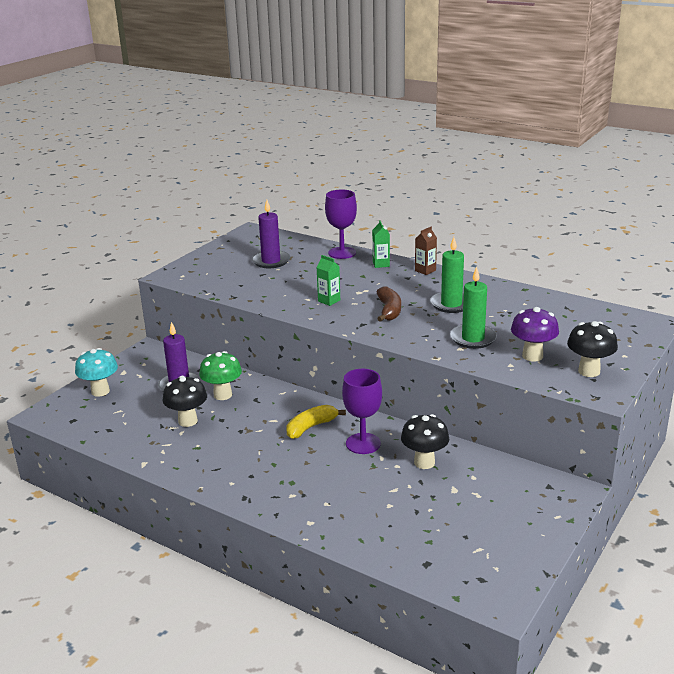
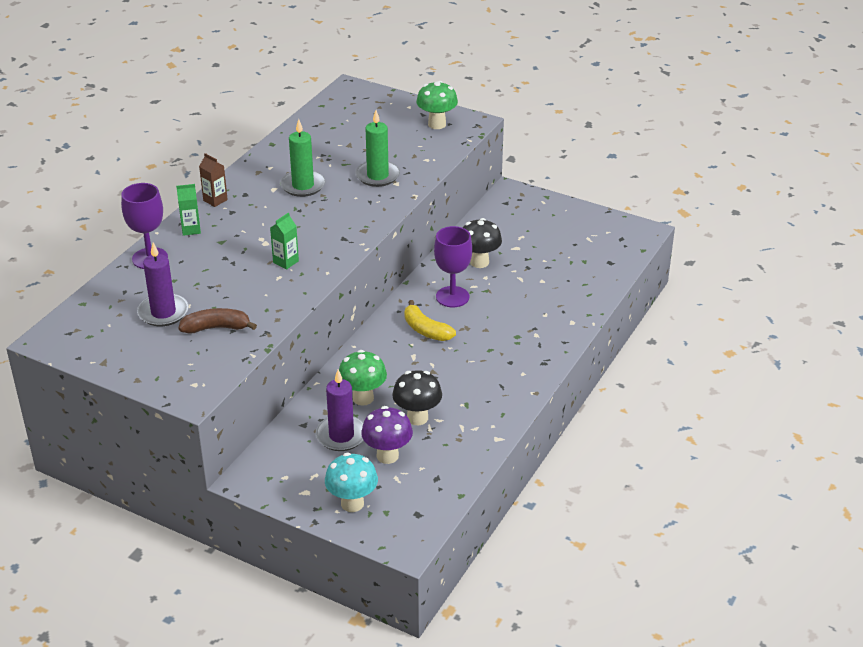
camera: 95 degrees left, 10 degrees up
(389, 311) = (314, 222): brown banana -> brown banana (216, 328)
(532, 356) = (411, 148): purple mushroom -> purple mushroom (387, 456)
(589, 371) = (437, 124): black mushroom -> green mushroom

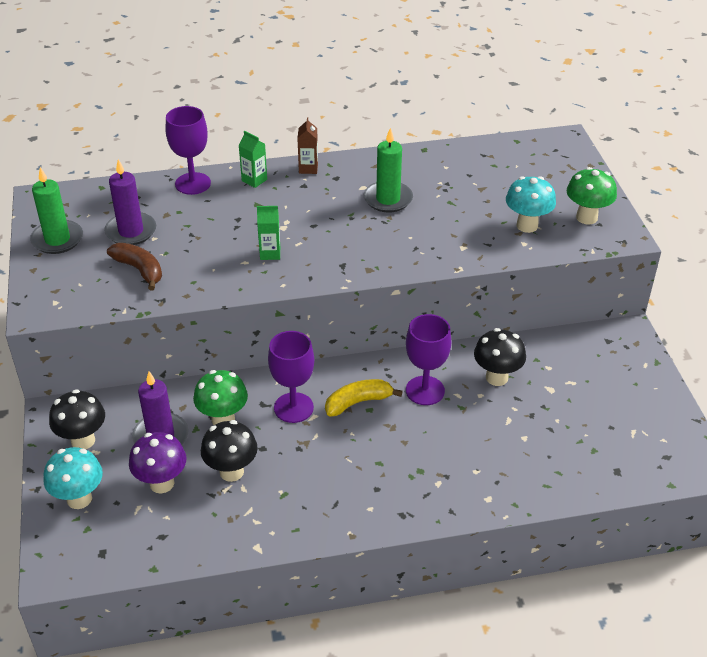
camera: 50 degrees right, 5 degrees up
(295, 476) = (83, 441): none -> black mushroom
(377, 176) = (458, 230): green candle -> green candle (57, 239)
(394, 360) = (293, 408): none -> purple goblet
(412, 149) = (527, 225): none -> turquoise mushroom
(426, 330) = (358, 402): yellow banana -> yellow banana turned 60 degrees clockwise

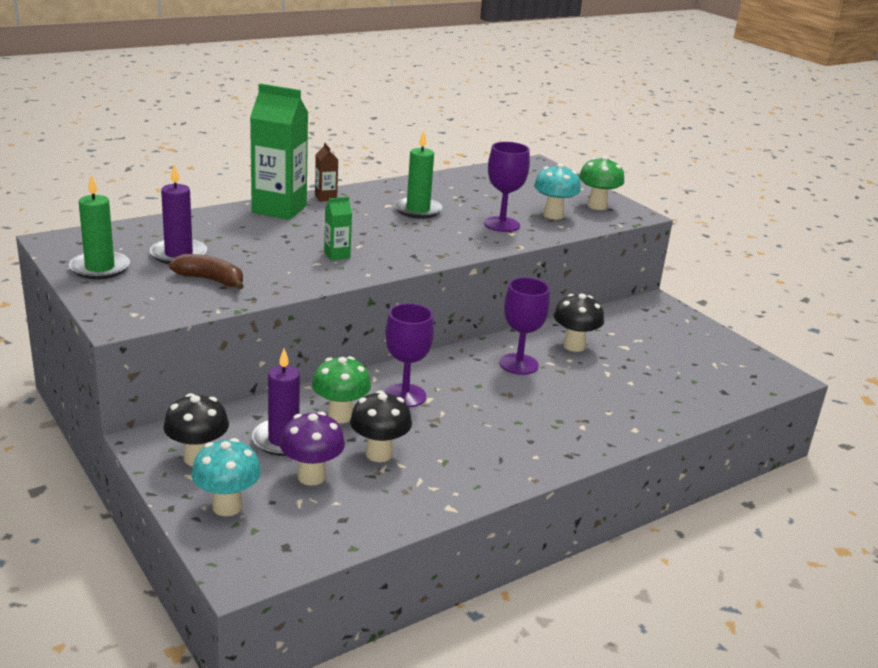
camera: 25 degrees left, 15 degrees down
(193, 183) = (218, 216): purple goblet -> purple goblet (502, 224)
(254, 180) = (279, 209): green carton -> green carton, size x2.20
(358, 402) = (464, 382): yellow banana -> none

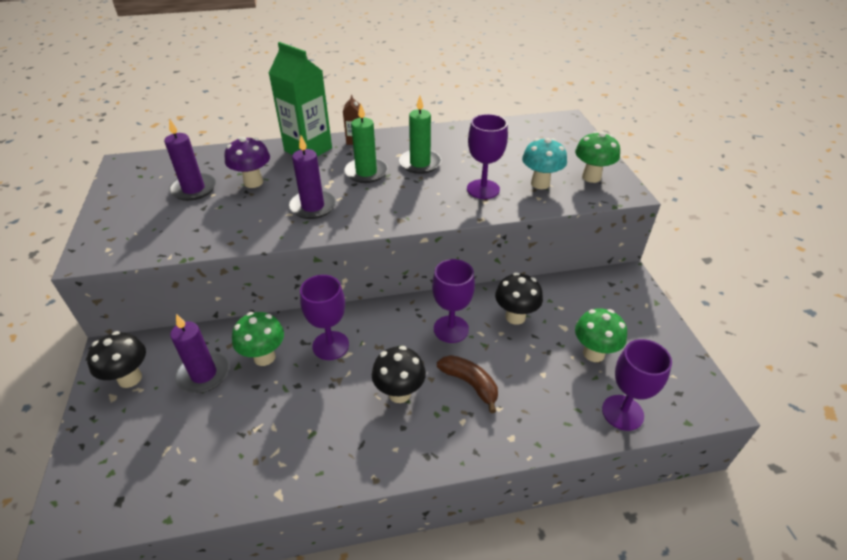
camera: 25 degrees right, 15 degrees up
(100, 268) = (127, 196): green candle -> green candle (366, 172)
(211, 280) = (193, 221): brown banana -> brown banana (470, 384)
(227, 506) = (111, 439): turquoise mushroom -> none
(311, 476) = (195, 422): purple mushroom -> purple mushroom (253, 182)
(337, 255) = (313, 206): green carton -> purple candle
(379, 454) = (264, 410): black mushroom -> black mushroom (399, 393)
(664, 361) = (593, 353): none -> green mushroom
(716, 396) = (622, 412): none -> purple goblet

